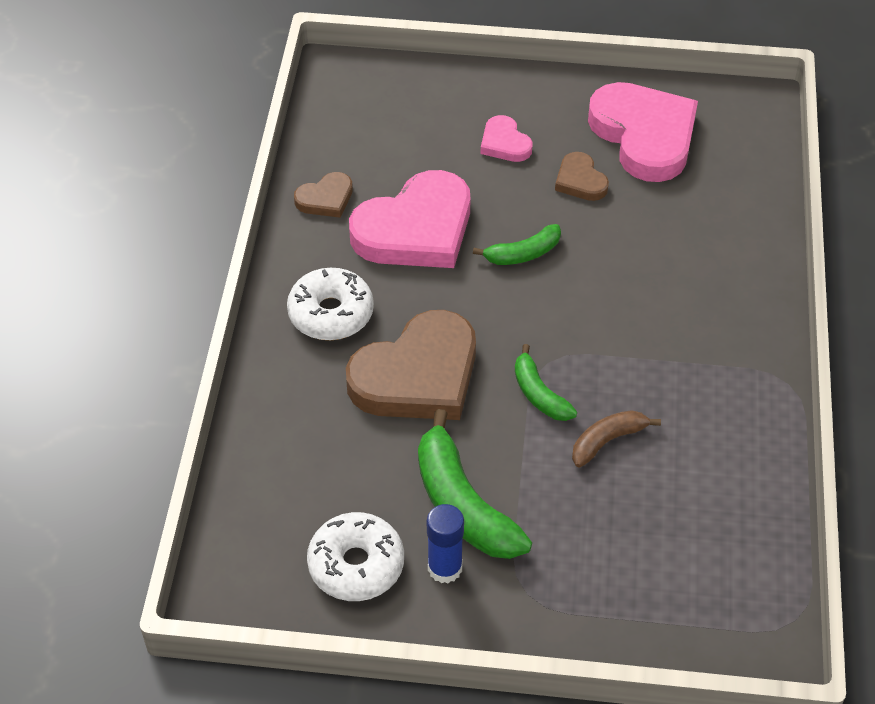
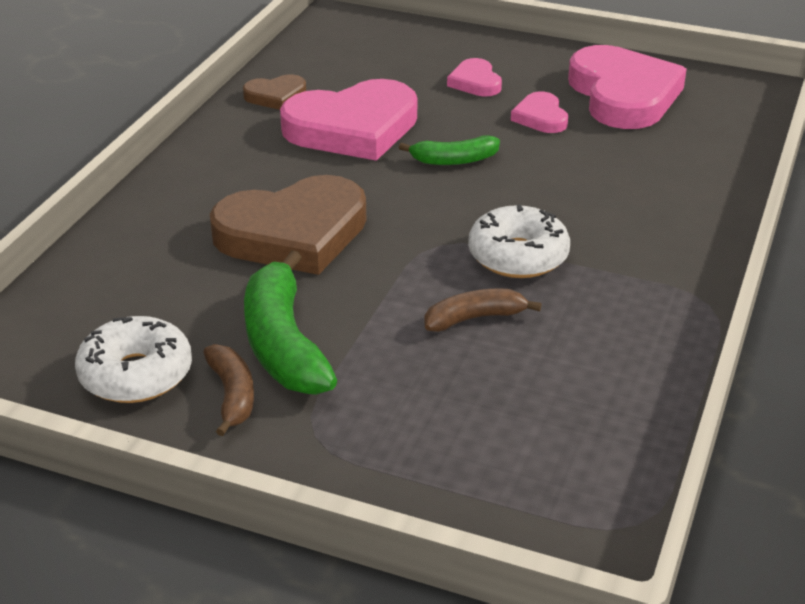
camera: 15 degrees right, 15 degrees down
(331, 313) = (231, 175): white donut -> white donut (518, 256)
(445, 568) = (232, 395): blue glue stick -> brown banana
(539, 394) = (416, 268): green banana -> none
(580, 181) = (540, 117): brown heart -> pink heart

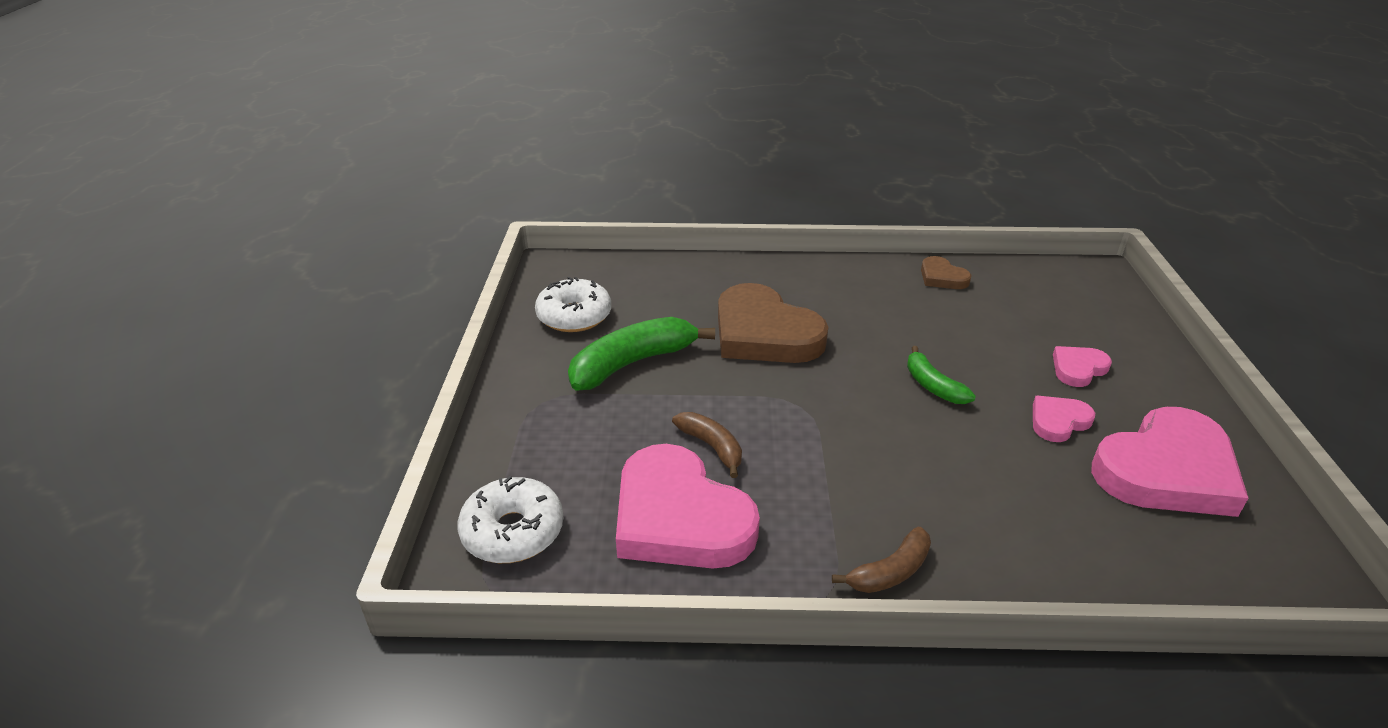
camera: 70 degrees right, 0 degrees up
(232, 395) = (569, 357): brown banana -> brown banana (890, 571)
(353, 128) = (932, 323): pink heart -> pink heart (679, 517)
(518, 256) = (814, 453): white donut -> white donut (513, 531)

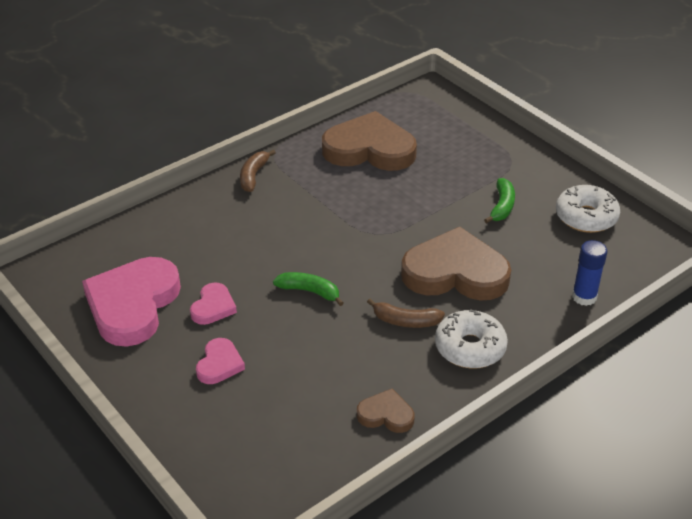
camera: 140 degrees right, 5 degrees up
(513, 531) = (431, 110): white donut -> white donut (470, 348)
(632, 363) = (502, 206): green banana -> green banana, size x0.56
(679, 517) = (369, 149): pink heart -> brown heart
(682, 270) = (584, 297): none -> blue glue stick
(712, 446) = (395, 185): brown banana -> brown banana (406, 321)

